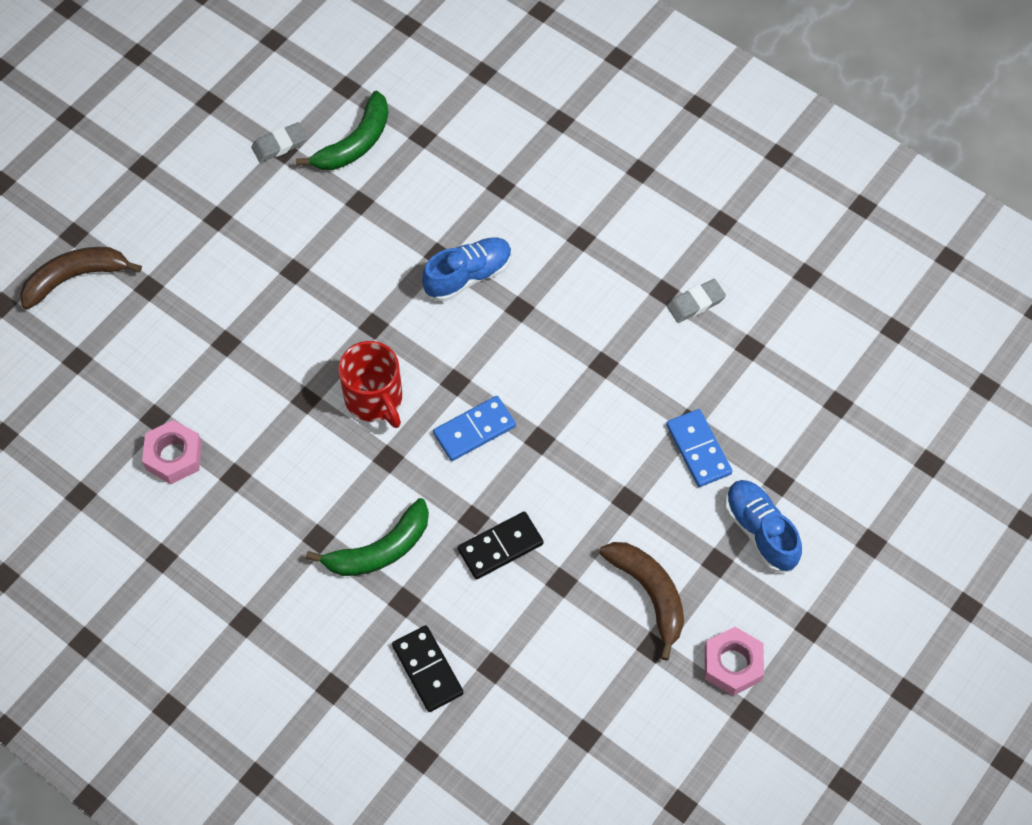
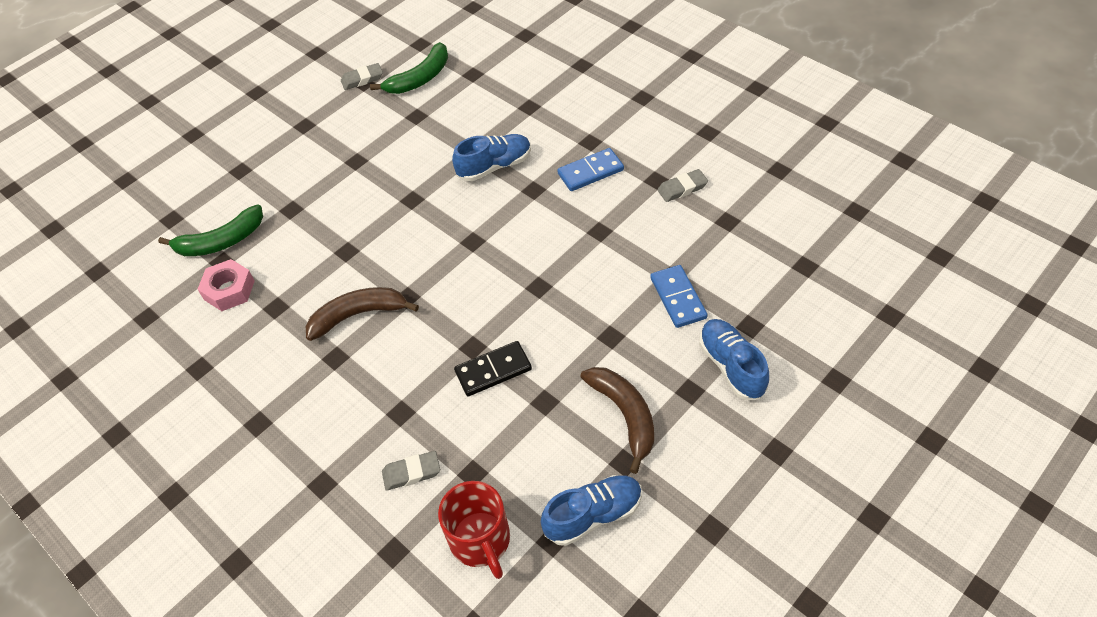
camera: 10 degrees right, 10 degrees down
(75, 278) = (186, 163): brown banana -> brown banana (358, 315)
(374, 399) = (403, 252): red mug -> red mug (481, 541)
(380, 549) = (387, 368): green banana -> green banana (221, 241)
(427, 670) = (411, 472): black domino -> grey eraser
(474, 430) = (483, 277): blue domino -> blue domino (590, 172)
(625, 706) = (593, 515): none -> blue shoe
(732, 664) = (700, 482): pink nut -> none

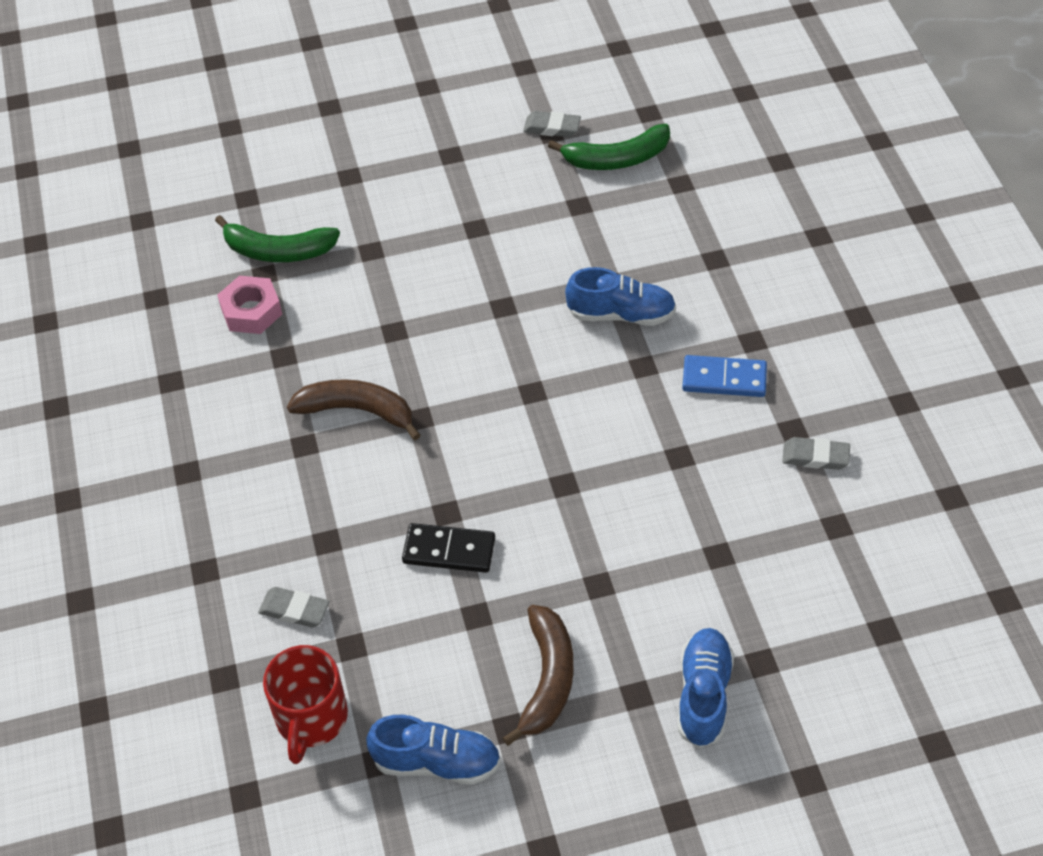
camera: 30 degrees right, 0 degrees up
(678, 298) = (706, 584): blue domino -> none

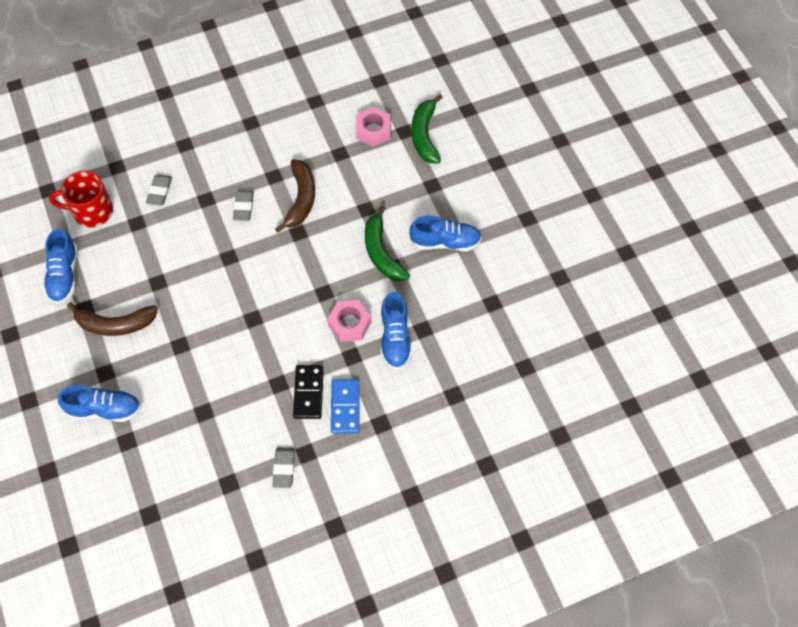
camera: 80 degrees right, 10 degrees up
(449, 550) = (201, 262): black domino -> black domino (308, 393)
(471, 245) = (445, 242): none -> blue shoe
(552, 127) = (566, 277): grey eraser -> grey eraser (243, 207)
(590, 364) = (349, 324): none -> pink nut
(617, 158) = (542, 323): green banana -> green banana (382, 252)

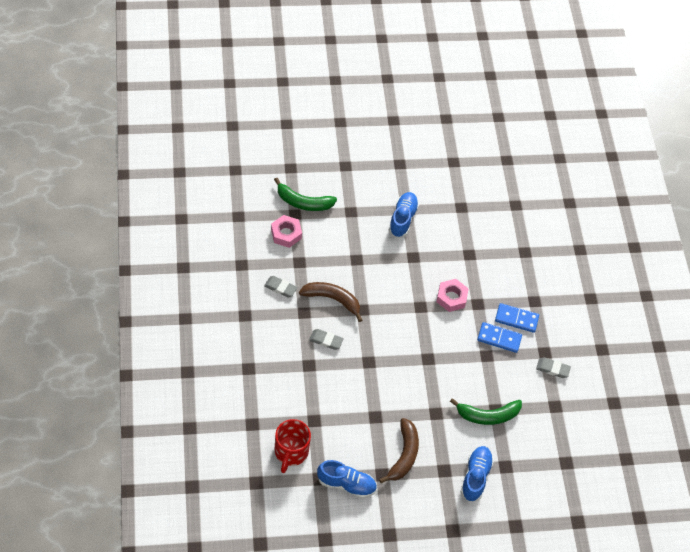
camera: 80 degrees left, 5 degrees down
(159, 191) = (289, 397): grey eraser -> grey eraser (280, 288)
(308, 393) = (499, 338): black domino -> blue domino
(382, 252) = (398, 260): green banana -> green banana (488, 415)
(395, 338) = (471, 273): blue shoe -> none

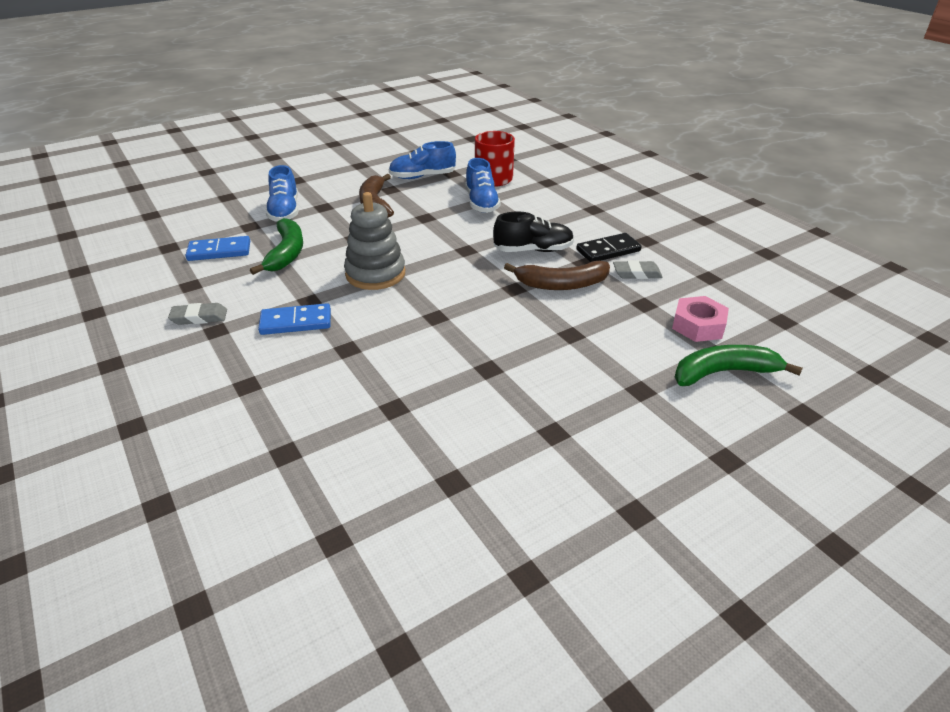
camera: 160 degrees right, 20 degrees down
(279, 317) = (608, 250): none -> black domino
(326, 340) = (533, 250): grey eraser -> black shoe
(402, 219) = (548, 414): blue shoe -> blue shoe (481, 203)
(438, 363) = (375, 274): none -> grey stacking toy
(451, 298) = (394, 341): pink nut -> none
(488, 415) = (286, 253): green banana -> green banana turned 120 degrees clockwise
(516, 319) = (274, 352): blue domino -> blue domino (219, 251)

